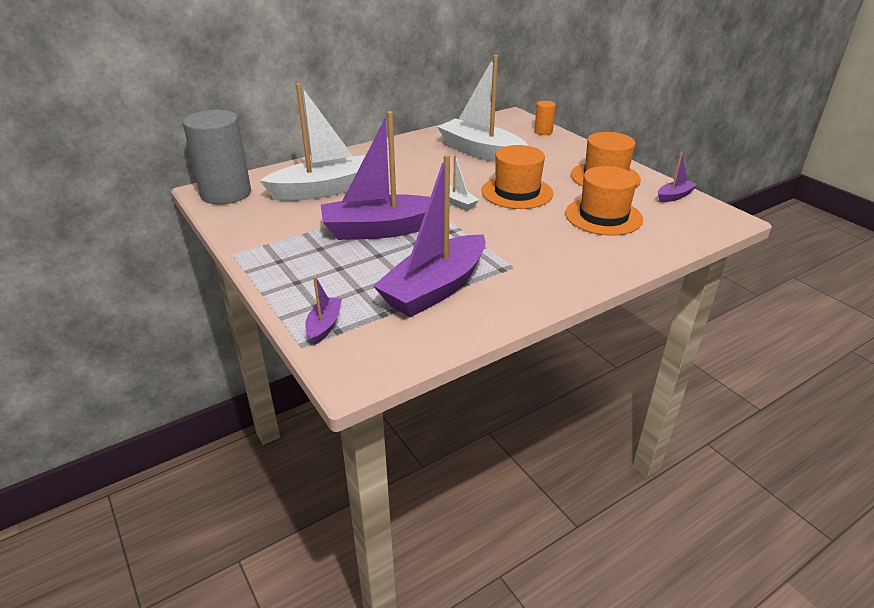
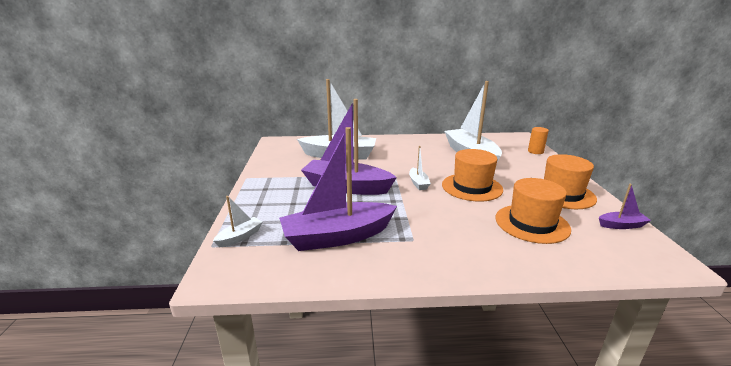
camera: 30 degrees right, 10 degrees down
(226, 193) = (284, 145): grey cylinder -> none
(324, 326) = (240, 237): purple boat -> white boat

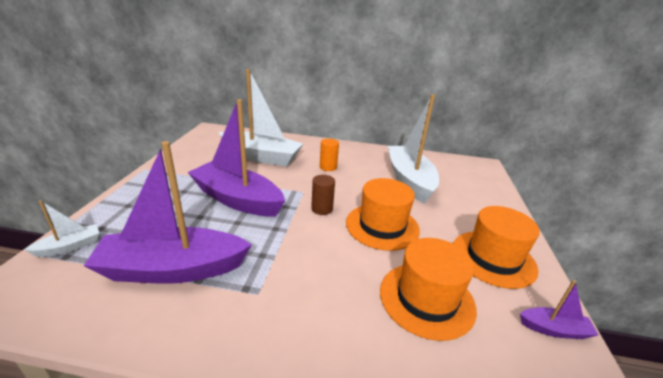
camera: 10 degrees right, 5 degrees up
(418, 183) = (322, 209): white boat -> brown cylinder
(535, 151) = (492, 188): orange cylinder -> orange cylinder (328, 167)

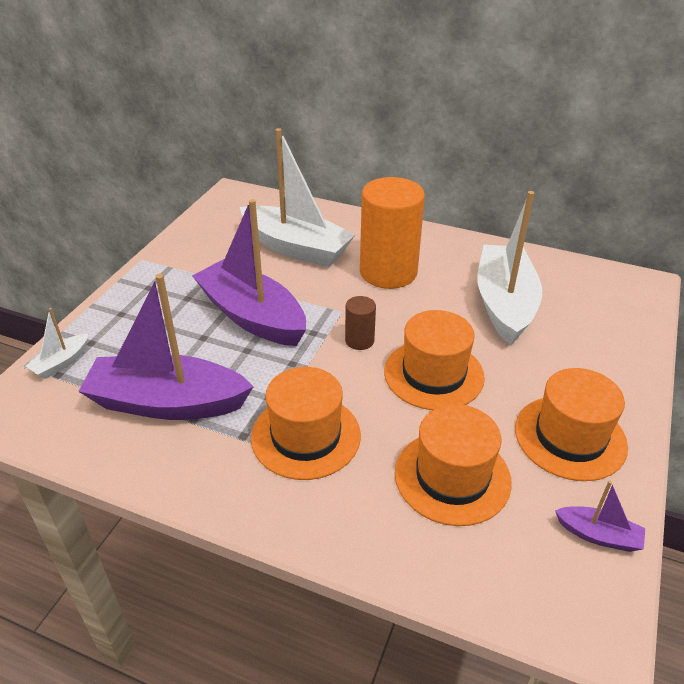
camera: 15 degrees right, 10 degrees up
(70, 246) = (61, 363): white boat -> white boat turned 150 degrees clockwise
(300, 282) = (306, 436): none -> orange hat
(328, 167) = (388, 272): orange cylinder -> orange cylinder, size x2.23

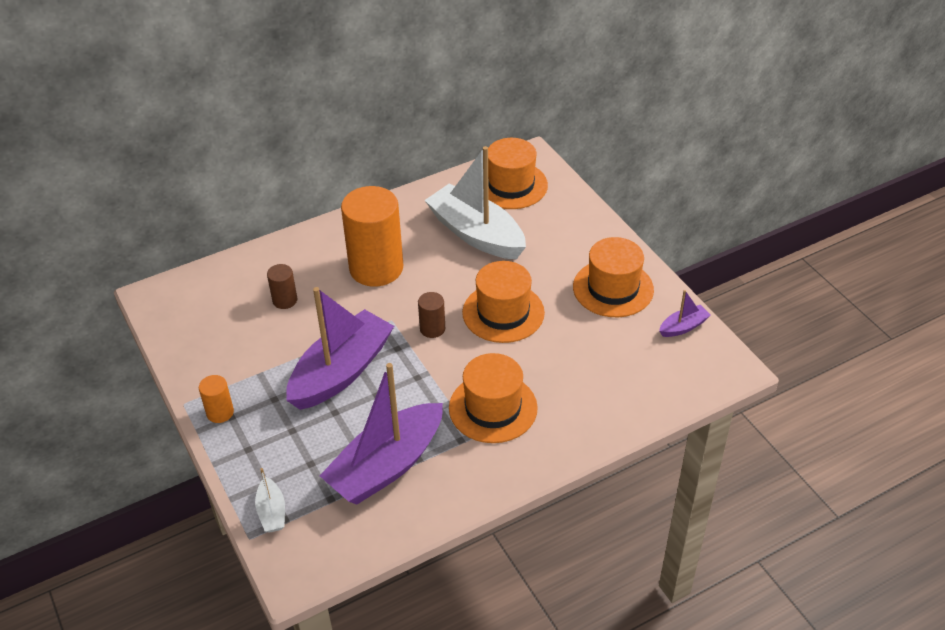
camera: 50 degrees left, 5 degrees up
(147, 280) = (220, 412): none -> orange cylinder
(252, 316) = (341, 371): purple boat -> purple boat turned 135 degrees clockwise
(296, 248) = (285, 300): white boat -> brown cylinder
(452, 477) = (591, 359): orange hat -> orange hat (511, 185)

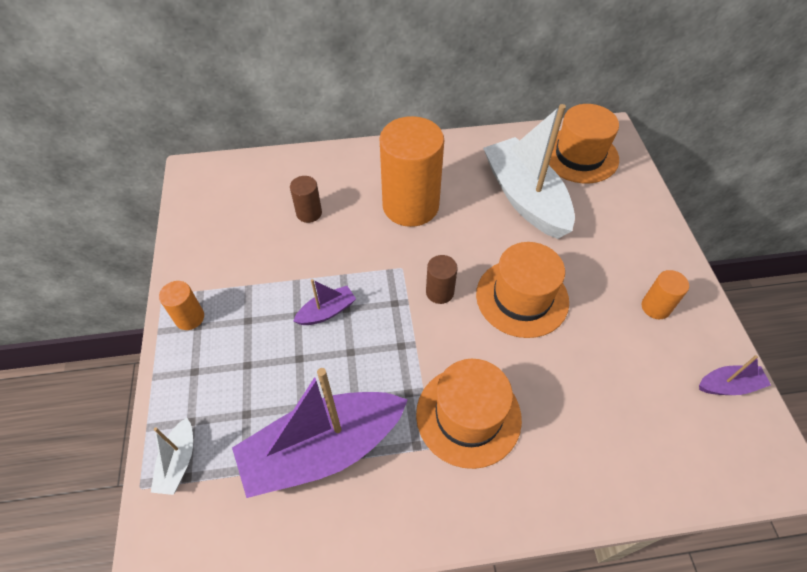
camera: 20 degrees right, 10 degrees up
(341, 371) = (327, 311): purple boat -> purple boat, size x0.44
(613, 288) = (655, 307): orange hat -> orange cylinder

